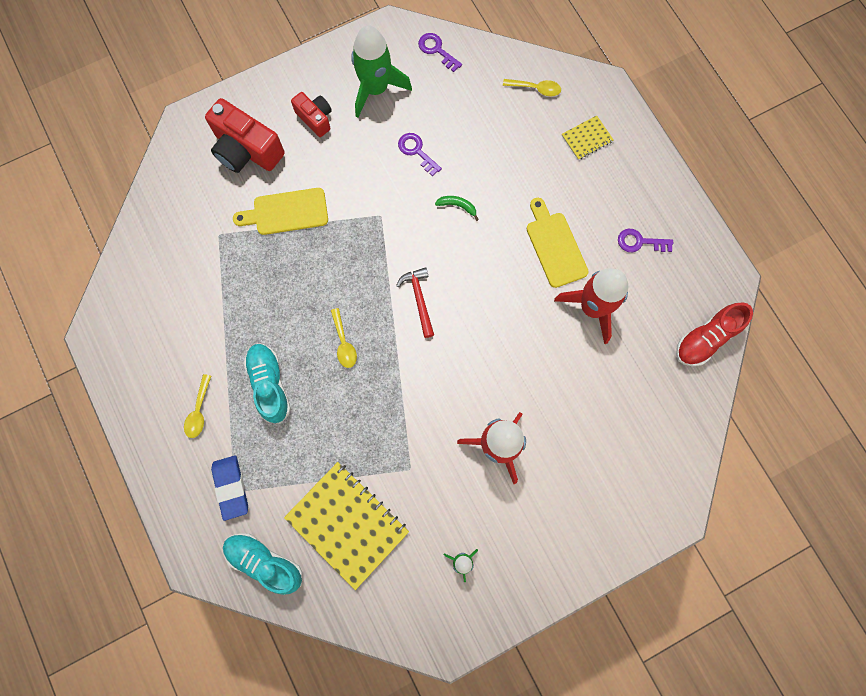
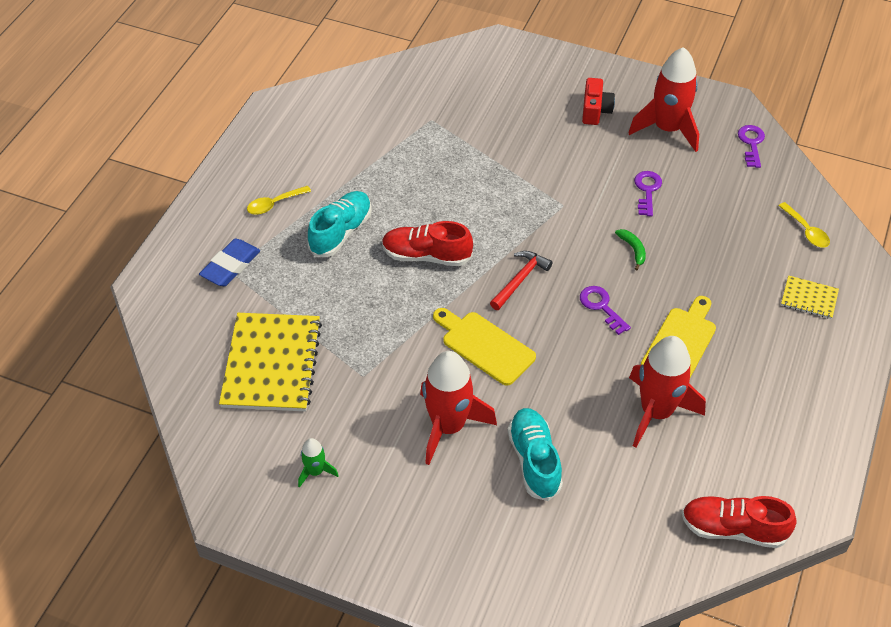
camera: 50 degrees right, 25 degrees down
(247, 150) = (519, 89): red camera -> none
(265, 562) = (188, 329): turquoise shoe -> turquoise shoe (534, 461)
(286, 212) = (496, 146): yellow cutting board -> yellow cutting board (484, 346)
(344, 343) = (426, 256): yellow spoon -> red shoe
(376, 89) = (667, 129): green rocket -> red rocket
(640, 242) = (762, 406): purple key -> purple key (601, 307)

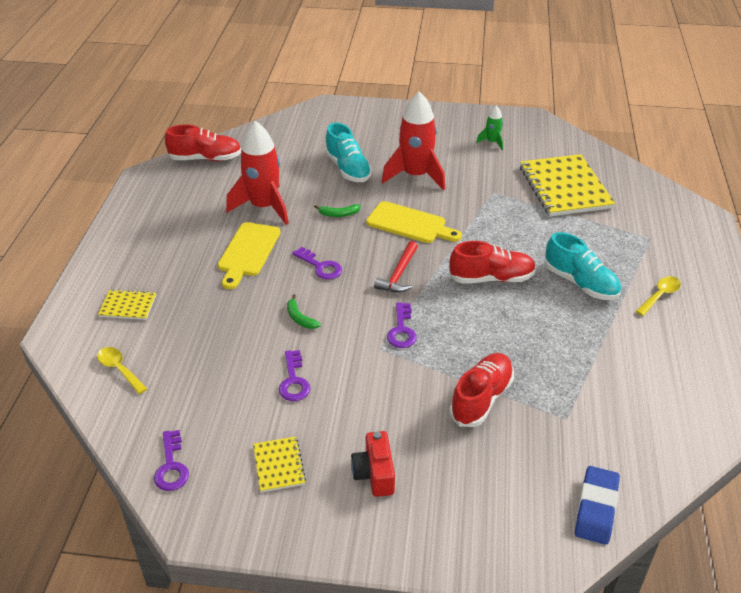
camera: 165 degrees right, 10 degrees down
(230, 266) = (652, 241): blue eraser -> blue eraser (596, 508)
(341, 232) = (580, 283): turquoise shoe -> turquoise shoe turned 60 degrees counterclockwise
(491, 146) = (481, 399): none -> red shoe
(537, 218) = (401, 330): none -> purple key
(565, 379) = (338, 214): none -> green banana
(667, 129) = (278, 465): red rocket -> yellow notebook

